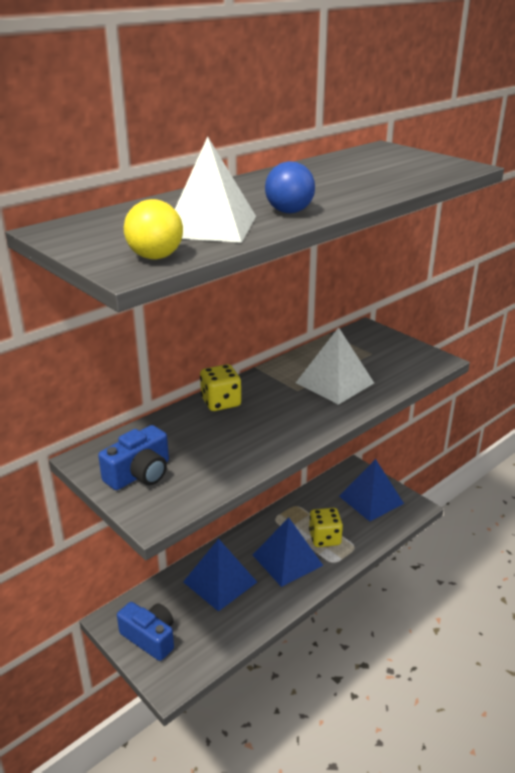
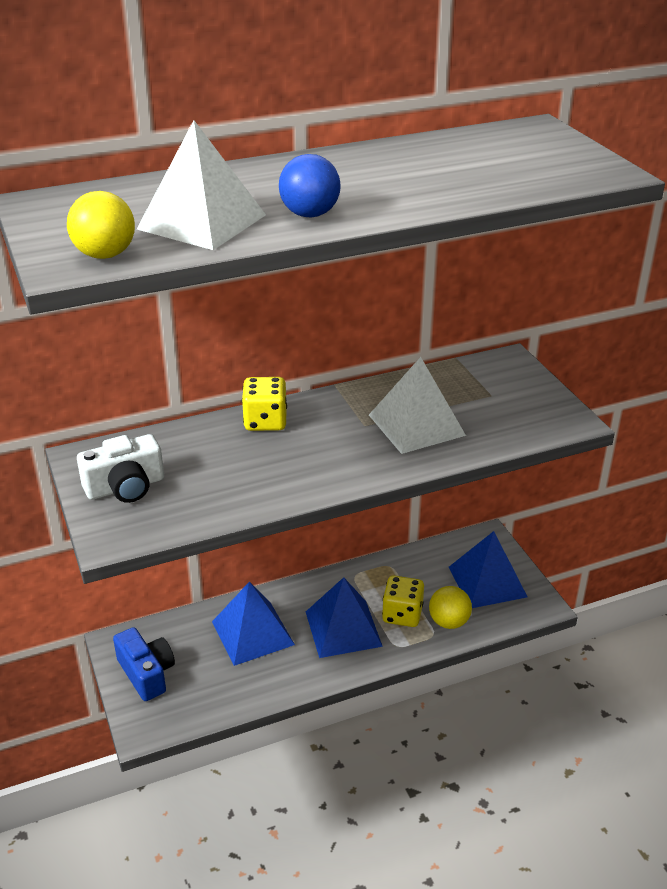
camera: 20 degrees right, 5 degrees up
(139, 474) = (125, 487): blue camera -> white camera
(360, 535) = (449, 622): none -> yellow ball

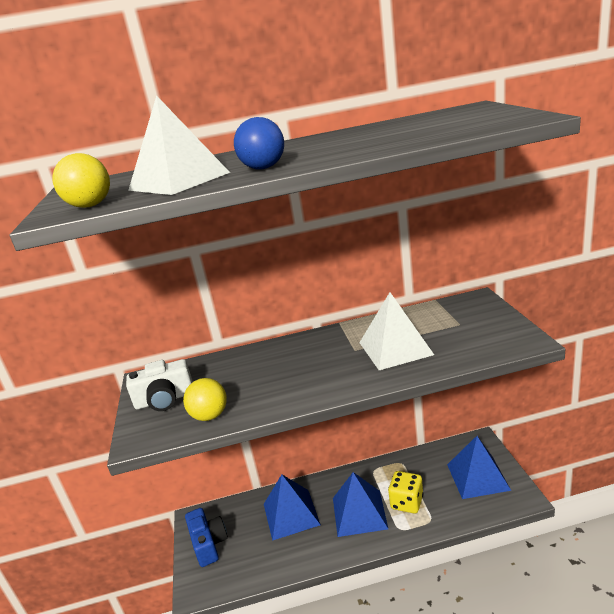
camera: 15 degrees right, 10 degrees down
(265, 421) = (281, 350): yellow dice -> none
(449, 622) = (444, 510): yellow ball -> yellow ball (210, 416)

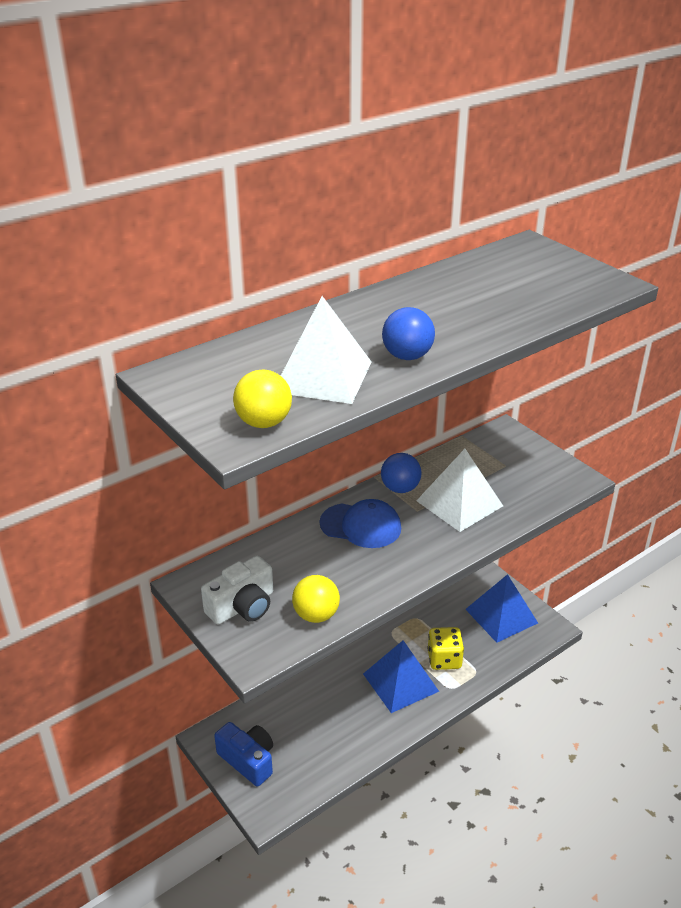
camera: 30 degrees left, 10 degrees up
(291, 514) = (325, 702): blue pyramid -> none
(300, 355) = (361, 526): none -> blue cap
(353, 332) = (400, 488): none -> blue ball

